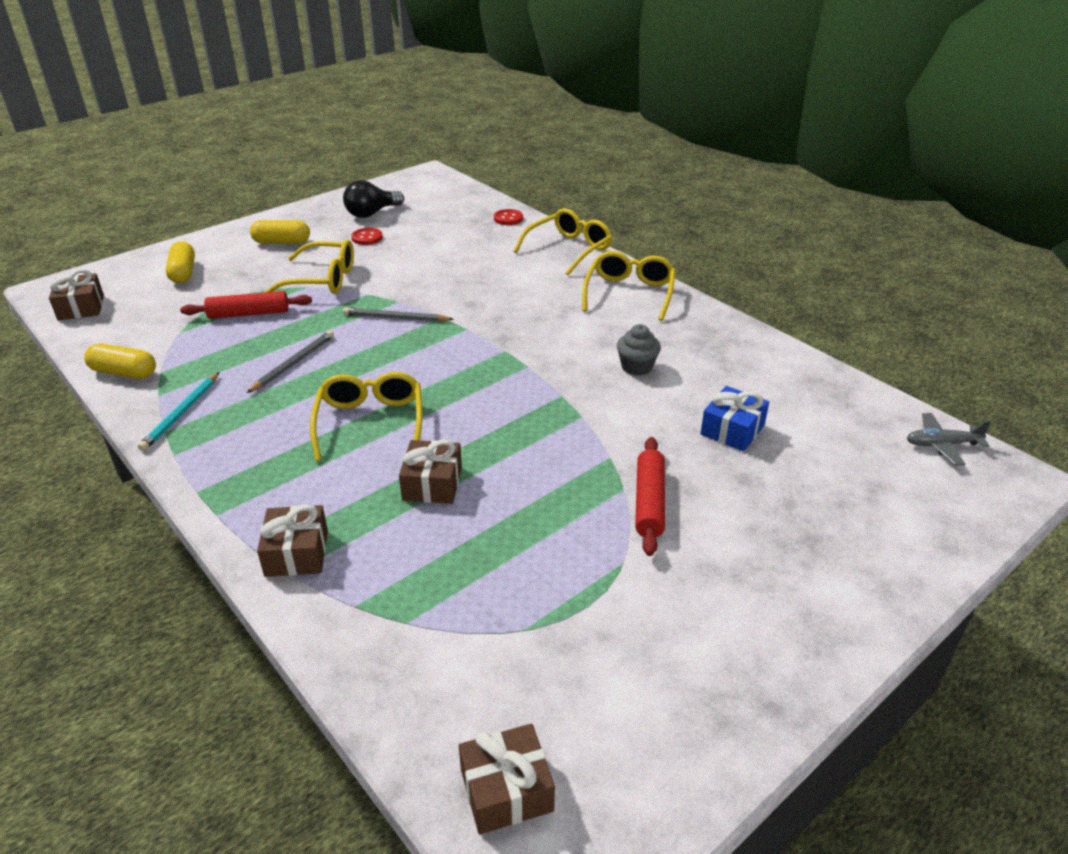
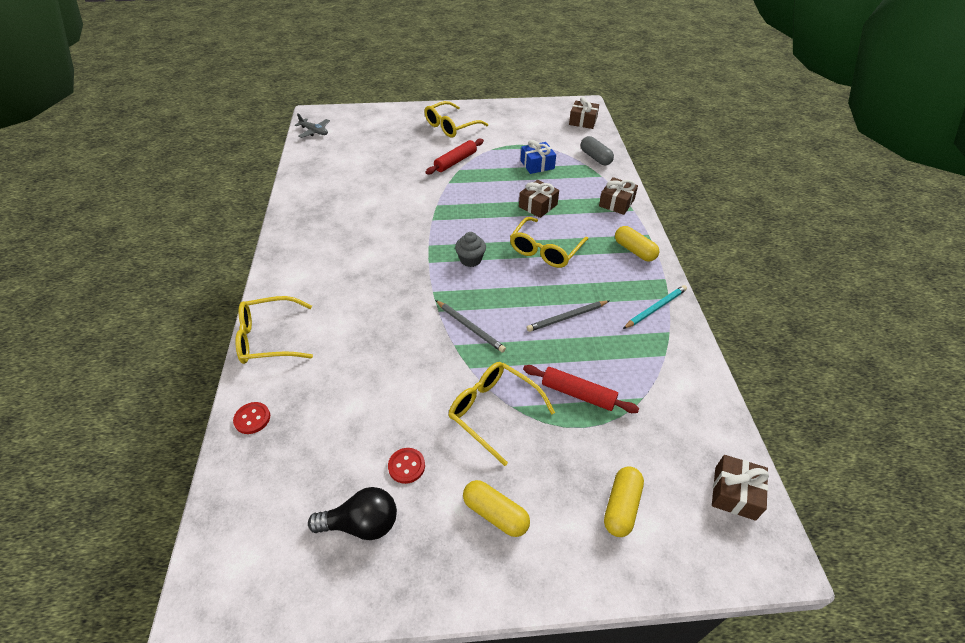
camera: 145 degrees left, 10 degrees up
(124, 373) = (693, 369): yellow capsule -> yellow capsule (634, 250)
(396, 656) = (595, 157): none -> grey capsule
(629, 293) = (298, 269): yellow glasses -> yellow glasses (451, 126)
(636, 367) = (374, 217): grey cupcake -> grey cupcake (470, 260)
(732, 430) = (381, 170): blue gift -> blue gift (537, 165)

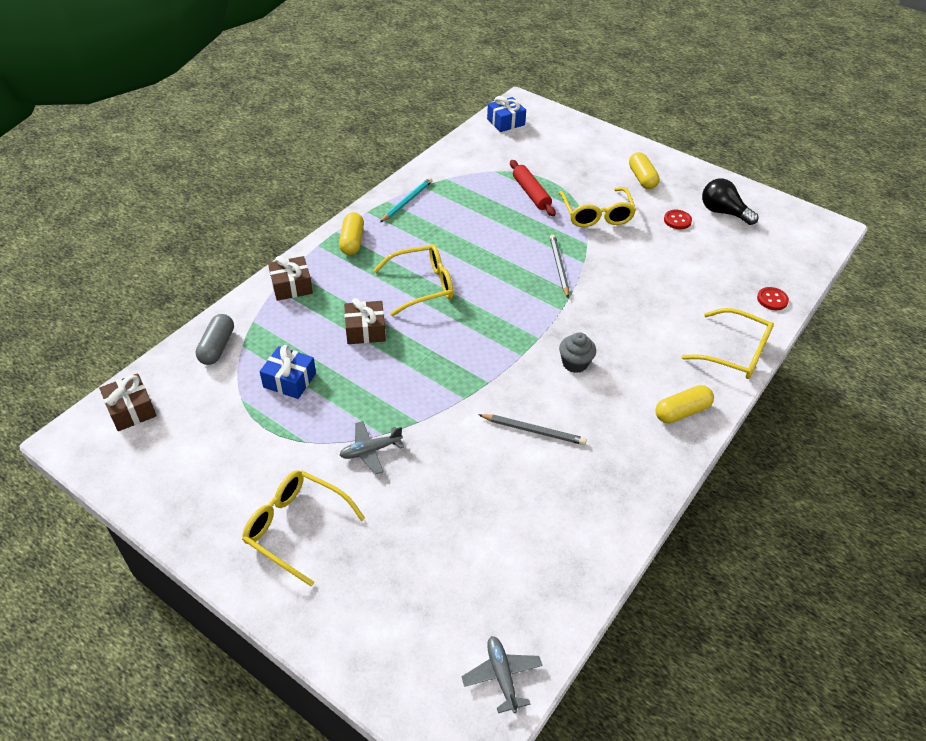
camera: 140 degrees left, 0 degrees up
(451, 126) = (296, 527): yellow glasses -> yellow glasses turned 150 degrees counterclockwise
(455, 161) = (370, 451): red rolling pin -> grey plane
(470, 260) = (498, 317): grey cupcake -> grey cupcake (575, 363)
(567, 317) = (478, 232): grey pencil -> grey pencil (533, 430)
(621, 506) = (570, 147): yellow capsule -> yellow capsule (682, 412)
(655, 308) = (407, 201): turquoise pencil -> turquoise pencil turned 120 degrees clockwise
(735, 493) = (505, 122): brown gift -> blue gift

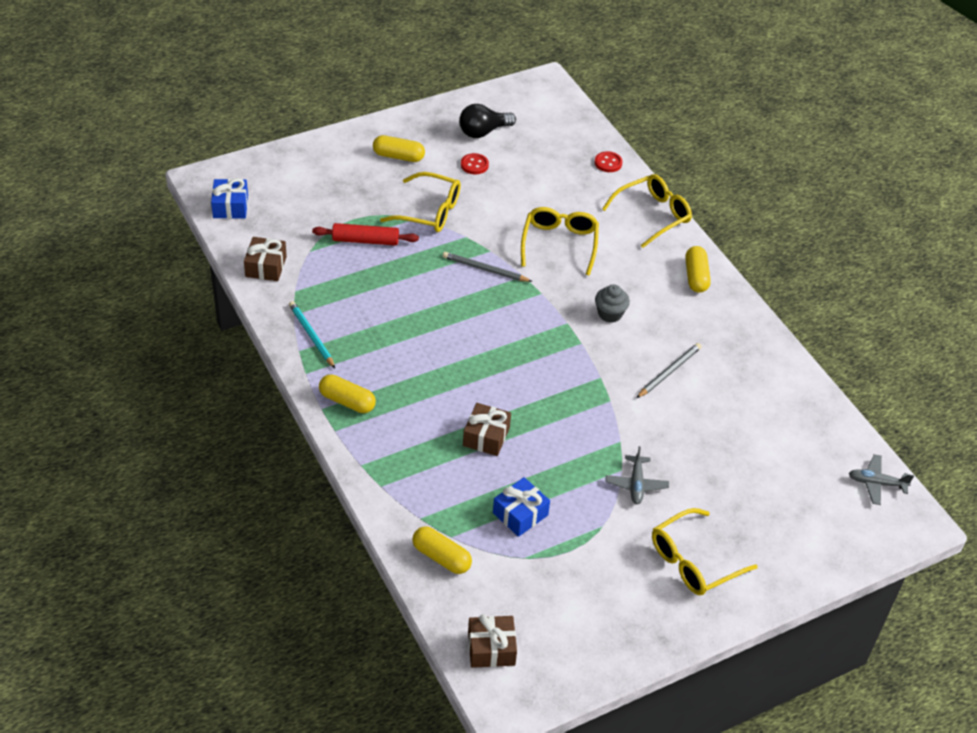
camera: 65 degrees left, 0 degrees up
(217, 347) = (441, 557): grey capsule -> yellow capsule
(291, 286) = (386, 472): brown gift -> brown gift (266, 266)
(422, 286) = (450, 373): yellow glasses -> yellow glasses (559, 244)

